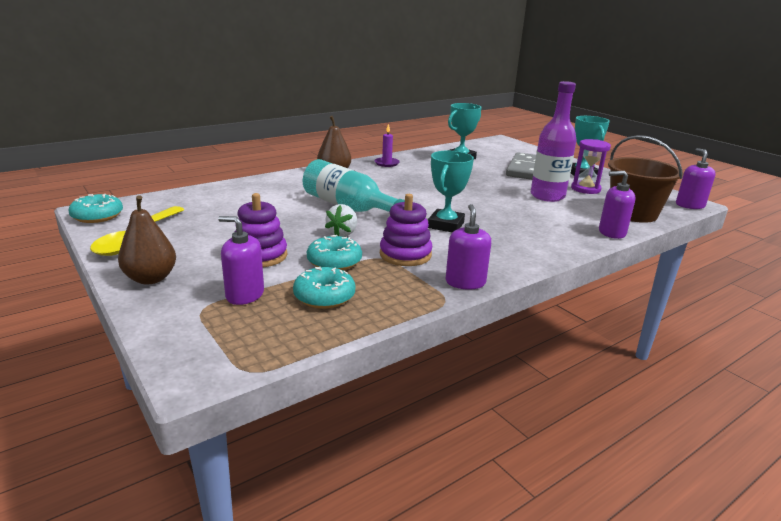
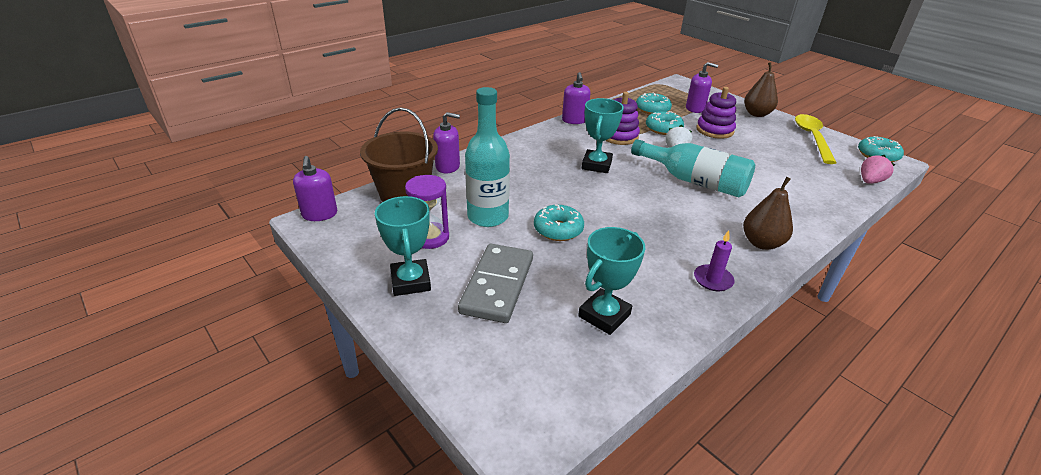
camera: 175 degrees right, 10 degrees up
(165, 197) = (870, 181): none -> pink strawberry
(488, 187) = (558, 229): none -> turquoise donut
(547, 196) = (488, 217): purple bottle -> turquoise bottle

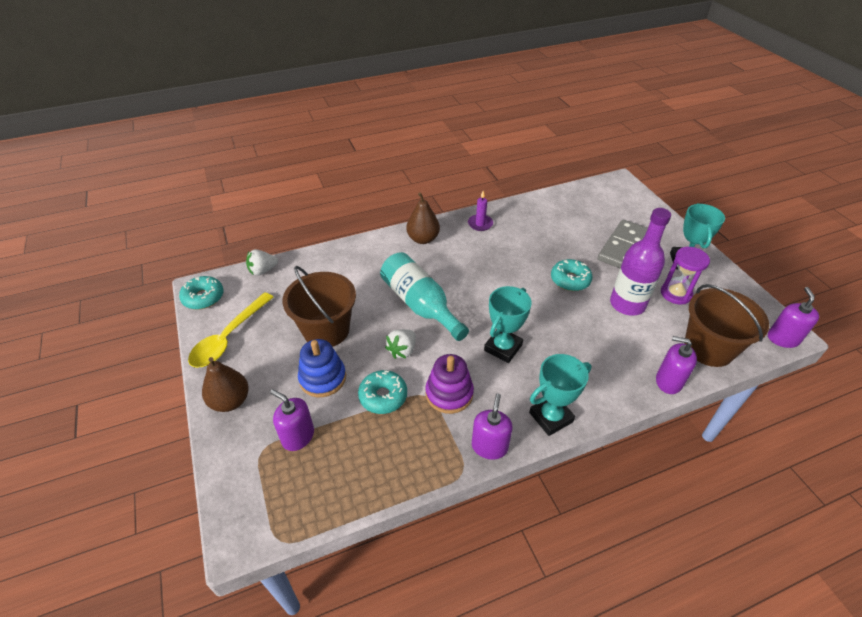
camera: 160 degrees left, 10 degrees up
(488, 217) = (627, 304): turquoise bottle -> purple bottle
(604, 315) = (561, 219): turquoise trophy -> turquoise trophy (551, 417)
(652, 109) = (361, 449): turquoise donut -> none
(714, 130) = (322, 378): purple stacking toy -> blue stacking toy
(749, 153) = (326, 330): none -> brown bucket
(870, 181) = (263, 270): pink strawberry -> white strawberry

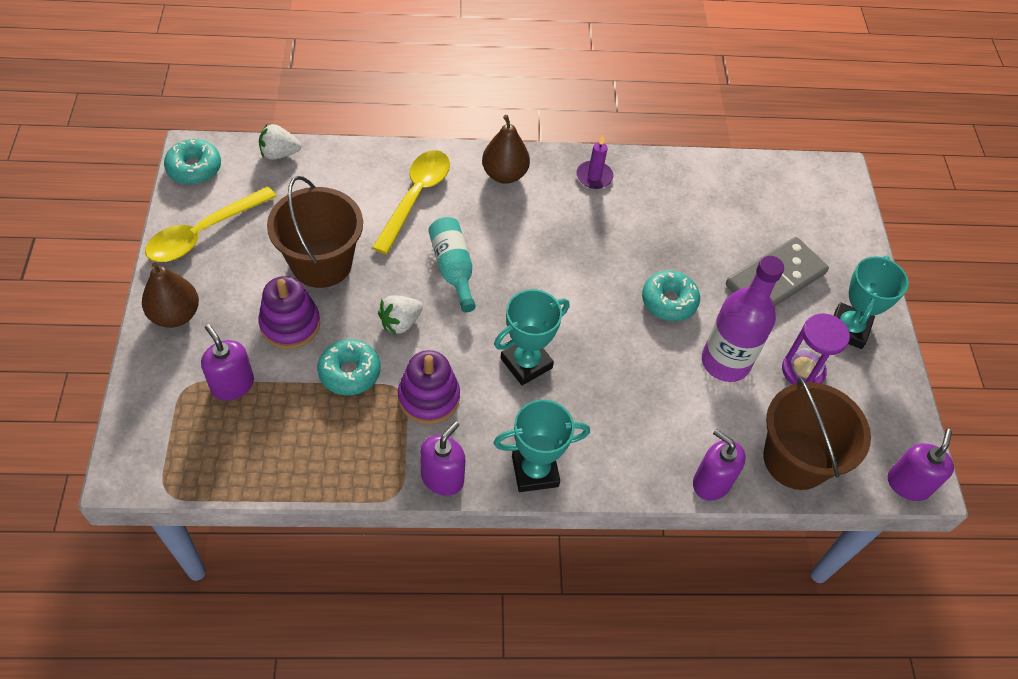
camera: 15 degrees right, 10 degrees up
(322, 378) = (290, 324): blue stacking toy -> purple stacking toy
(371, 269) = (415, 197): none -> yellow spoon
(420, 304) = (453, 268): turquoise bottle -> turquoise bottle, size x0.66

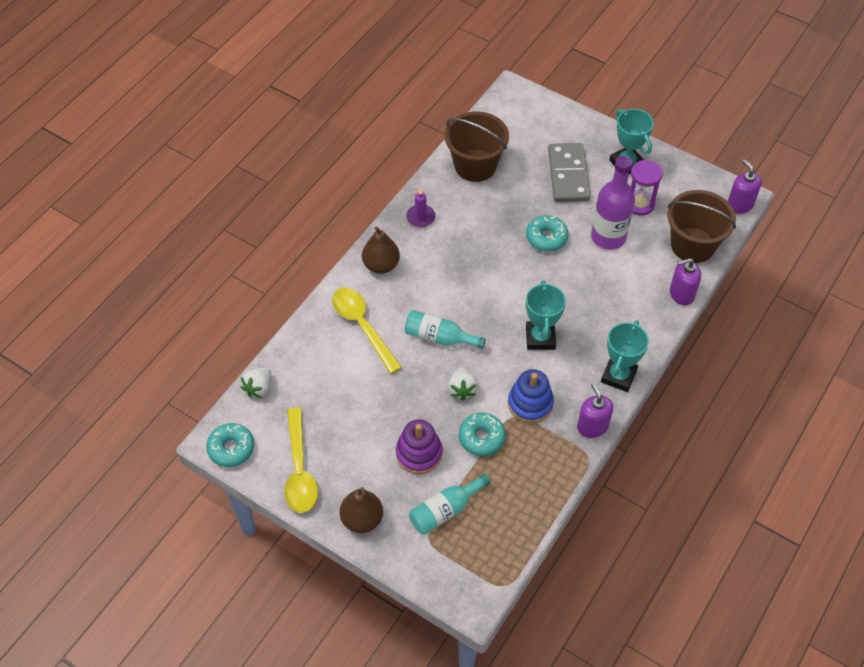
camera: 50 degrees left, 0 degrees up
(232, 385) = (445, 510): purple soap dispenser -> turquoise bottle
(321, 263) = (380, 410): brown bucket -> brown bucket (475, 165)
(429, 397) = (530, 403): purple stacking toy -> blue stacking toy

